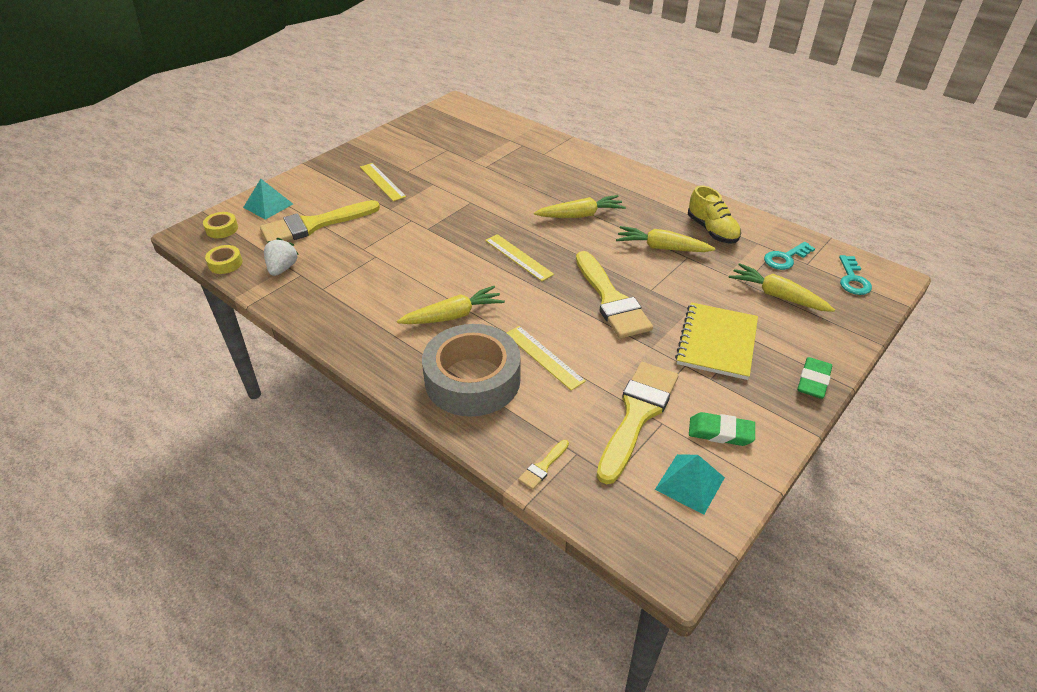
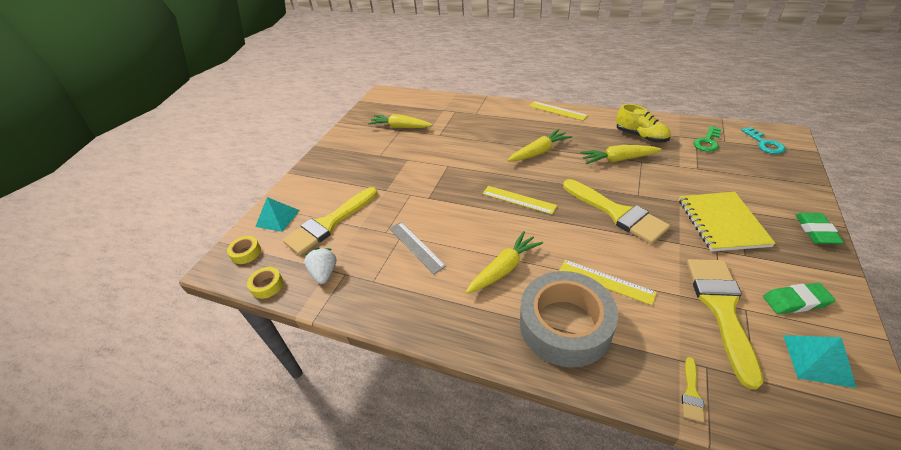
camera: 15 degrees left, 0 degrees up
(382, 181) = (365, 169): yellow ruler -> yellow ruler (557, 111)
(383, 271) = (416, 246): none -> grey ruler
(777, 296) = (728, 171): yellow carrot -> yellow carrot (400, 127)
(785, 258) = (707, 142): turquoise key -> green key

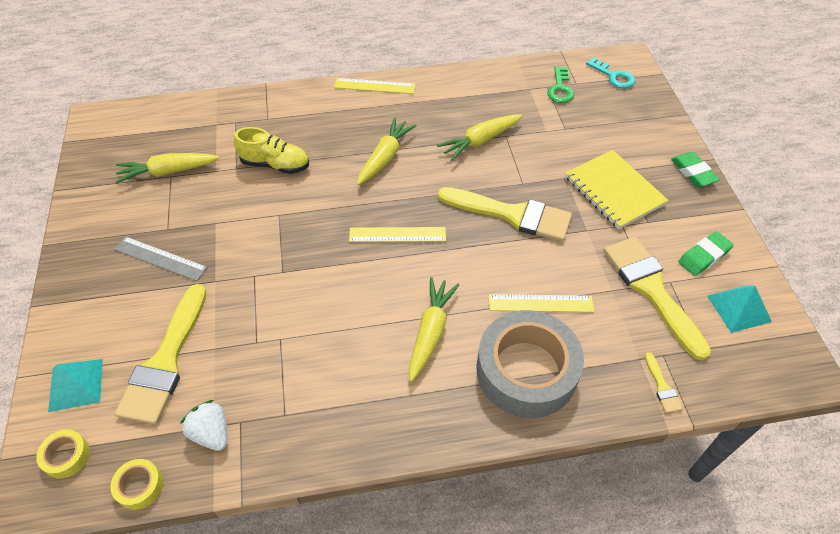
camera: 35 degrees left, 10 degrees up
(416, 246) = (310, 346): grey ruler -> grey ruler (160, 258)
(640, 136) = (489, 100): yellow shoe -> yellow shoe (275, 164)

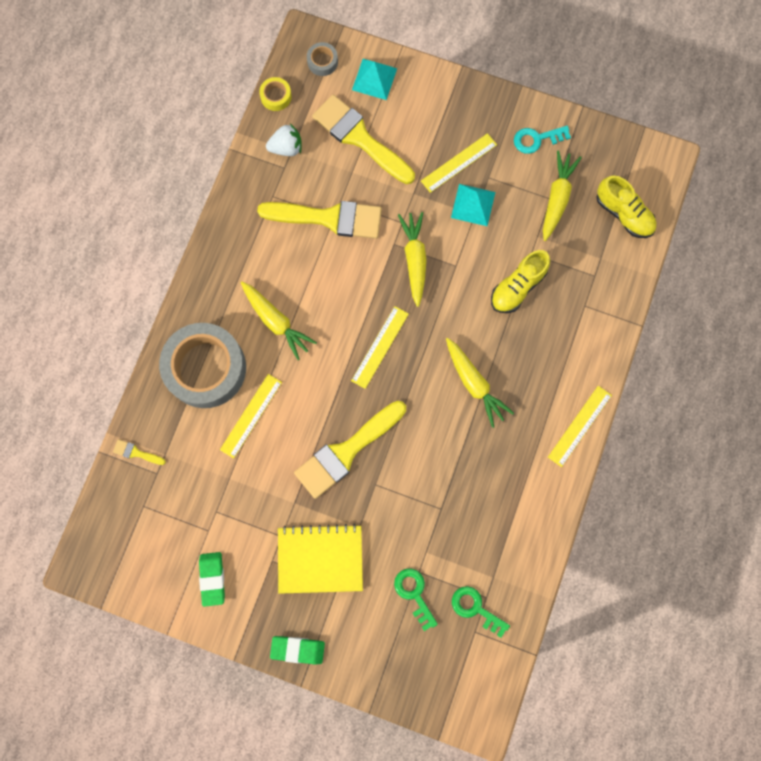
camera: 120 degrees right, 25 degrees up
(66, 456) = (322, 62): yellow tape -> grey tape
(160, 258) = (459, 163): grey ruler -> yellow ruler
(164, 125) = (623, 214): none -> yellow shoe
(480, 141) = (447, 480): yellow carrot -> yellow carrot (414, 260)
(583, 124) = (414, 593): none -> green key
(614, 76) = (463, 680): turquoise key -> turquoise key (536, 139)
(651, 290) = (210, 509): yellow brush -> yellow brush (329, 218)
(739, 308) = (154, 564): turquoise pyramid -> turquoise pyramid (473, 205)

